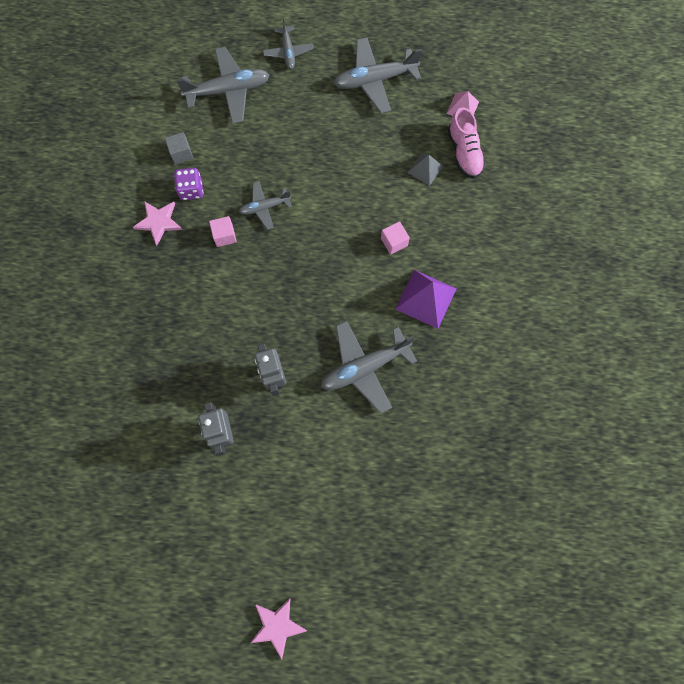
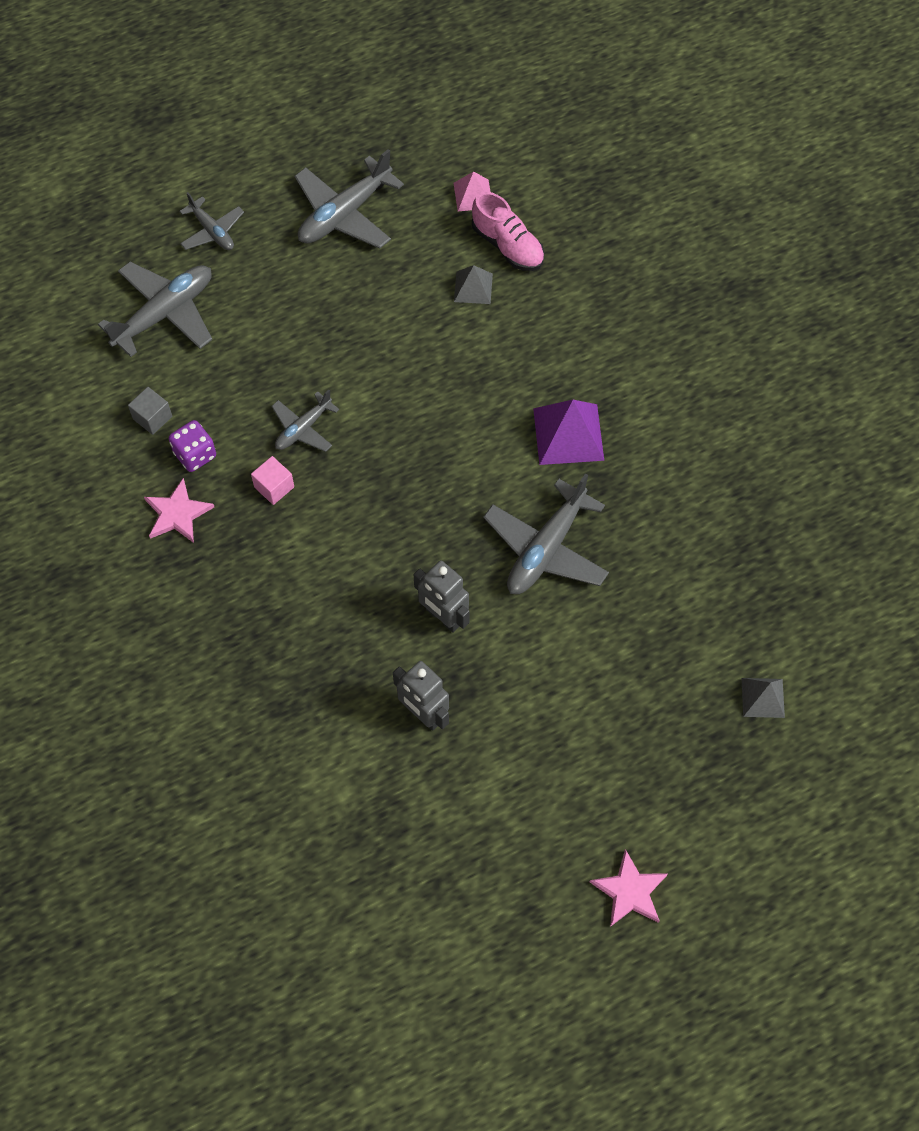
camera: 30 degrees left, 10 degrees down
(394, 242) = (489, 389): pink cube -> none
(442, 548) = (763, 697): none -> grey pyramid

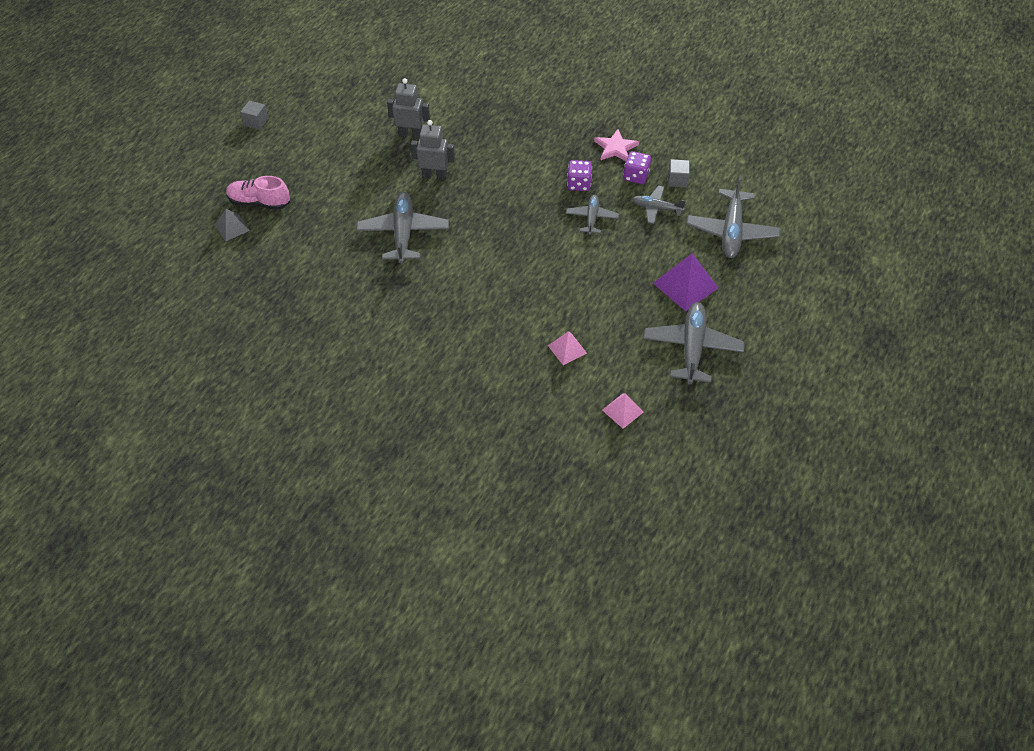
camera: 145 degrees right, 10 degrees down
(212, 231) = (758, 290): grey plane -> grey plane (656, 208)
(274, 487) = (579, 184): pink cube -> purple dice
(473, 287) = (567, 349): grey pyramid -> pink pyramid
(508, 246) = (568, 389): pink shoe -> pink shoe (259, 202)
(568, 434) = (436, 297): purple pyramid -> purple pyramid (685, 285)
(630, 891) = (256, 122): pink star -> grey cube

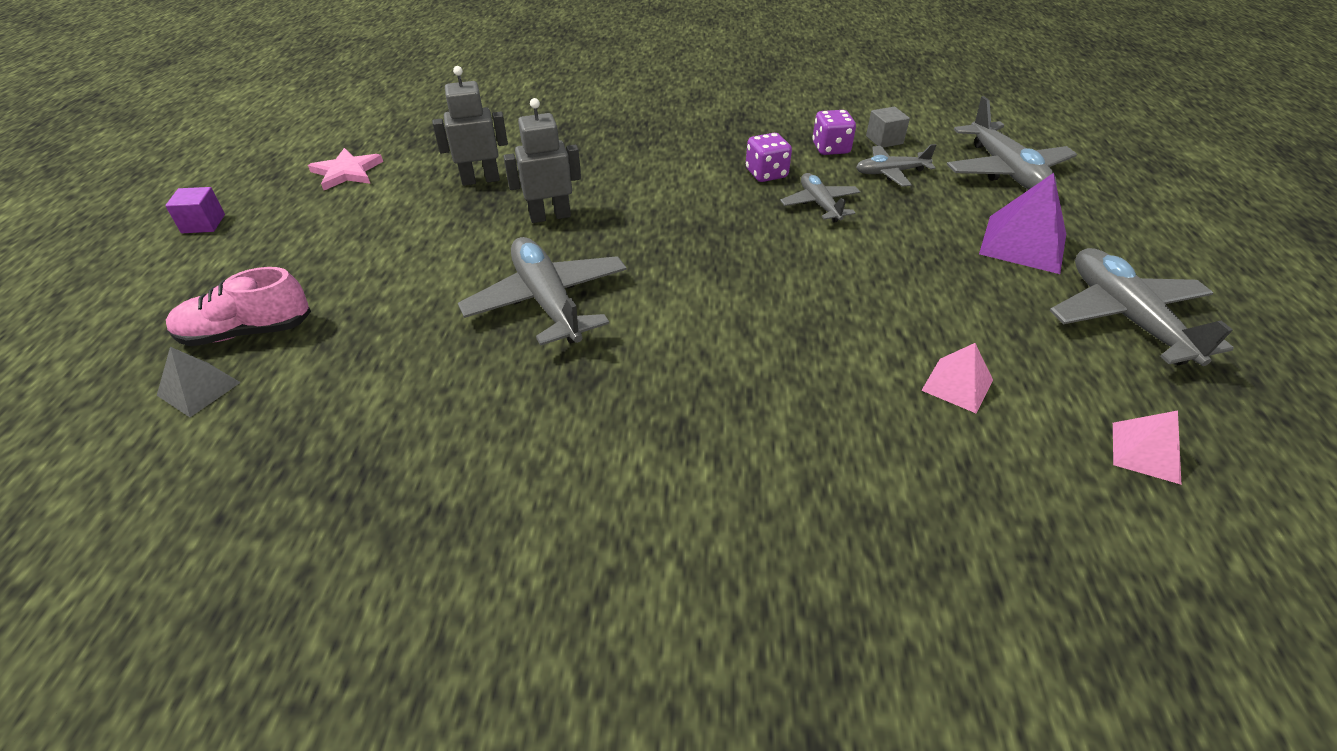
camera: 25 degrees left, 10 degrees down
(256, 122) = (203, 224): grey cube -> purple cube
(615, 148) = (777, 129): pink star -> pink star (347, 172)

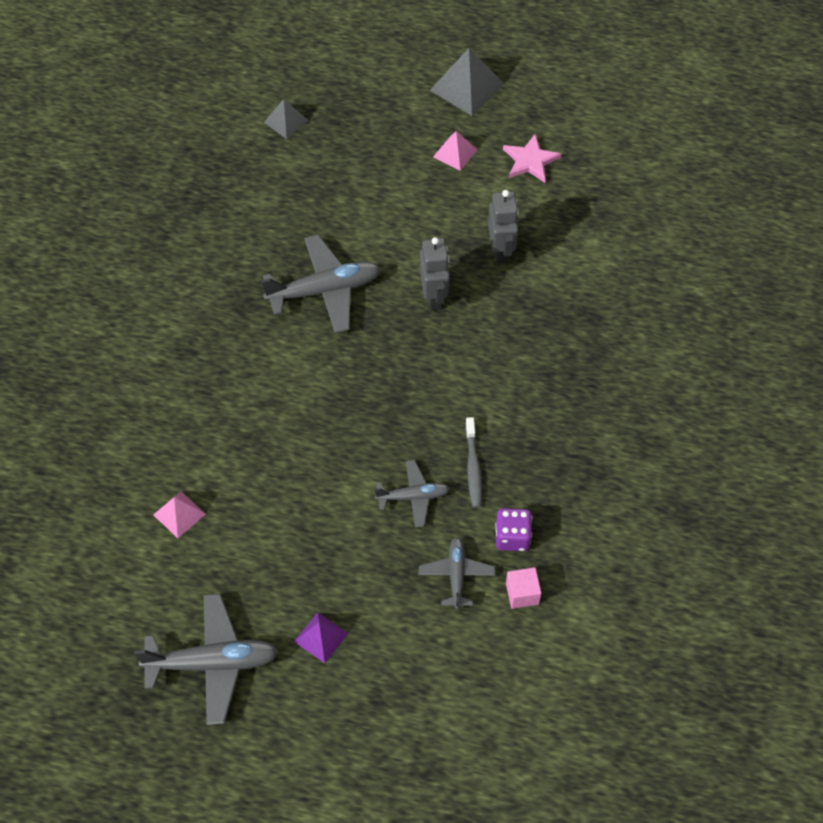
camera: 100 degrees right, 15 degrees up
(203, 224) = (467, 87): purple cube -> grey pyramid
(247, 332) = (333, 133): pink shoe -> none
(766, 174) = (473, 468): purple dice -> grey toothbrush
(884, 140) = (522, 593): grey cube -> pink cube
(1005, 171) = (441, 683): grey plane -> none
(1023, 243) = (321, 637): purple pyramid -> purple pyramid, size x0.59
(1145, 452) = (95, 597): pink pyramid -> pink pyramid (455, 153)

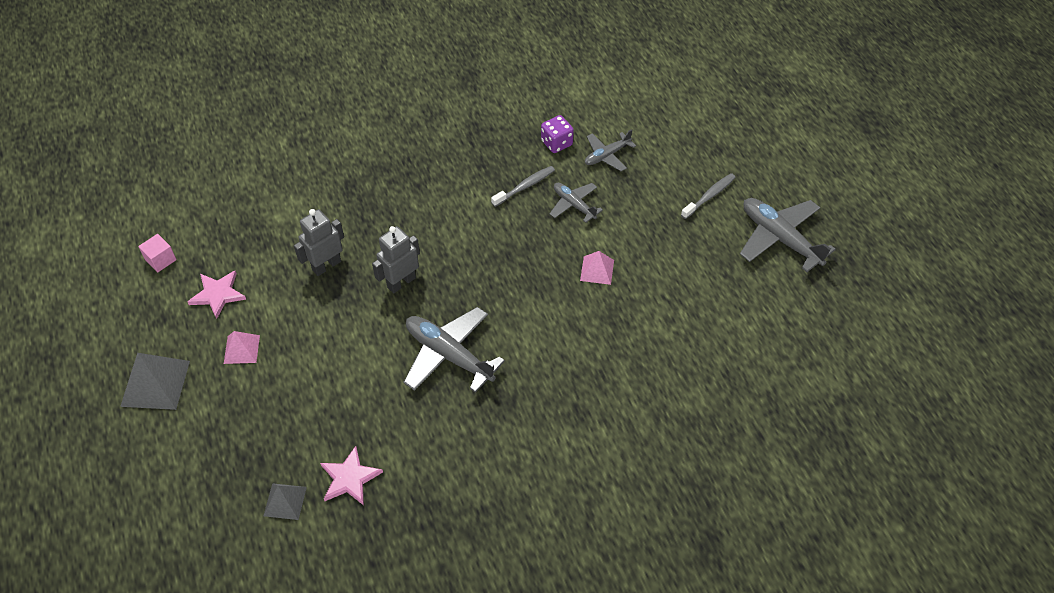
camera: 125 degrees left, 5 degrees down
(179, 514) = (706, 323): pink pyramid -> pink pyramid (597, 270)
(269, 167) = (349, 478): none -> pink star
(321, 637) = (709, 196): purple pyramid -> grey toothbrush
(522, 593) = (589, 120): pink cube -> pink cube (160, 260)

